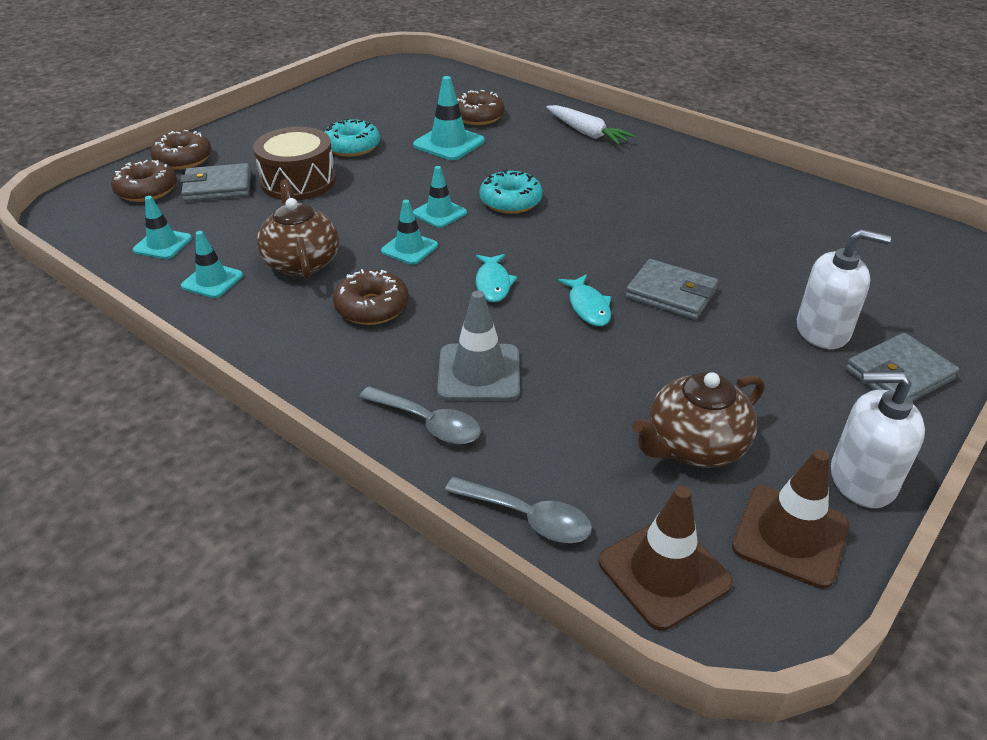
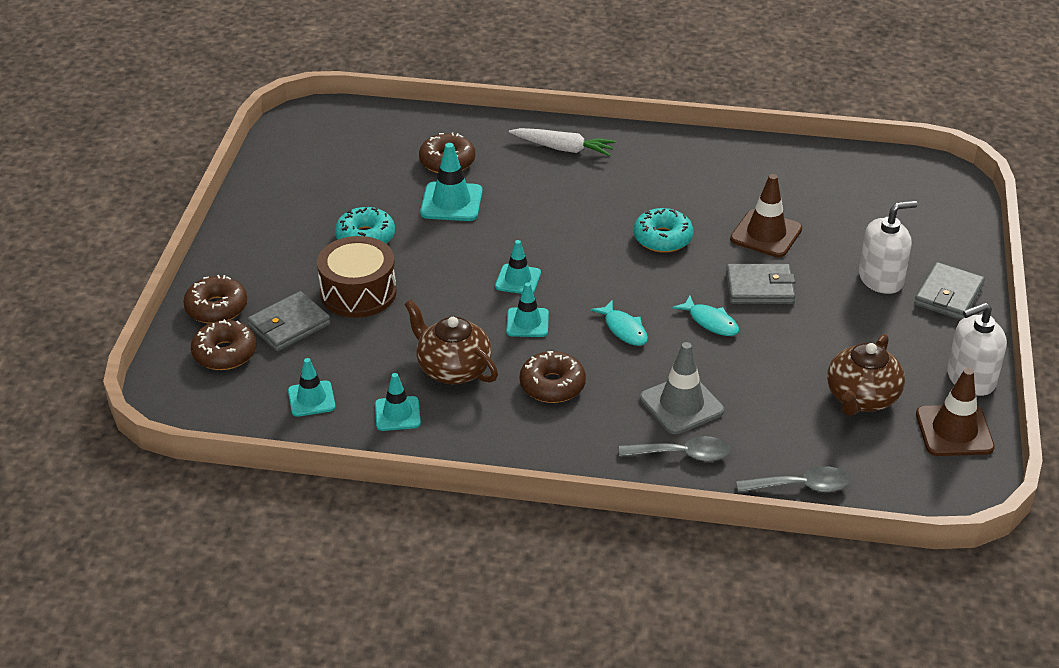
camera: 30 degrees left, 0 degrees up
(510, 201) = (565, 246): turquoise donut -> turquoise donut (662, 238)
(664, 572) = (902, 483): brown traffic cone -> brown traffic cone (766, 234)

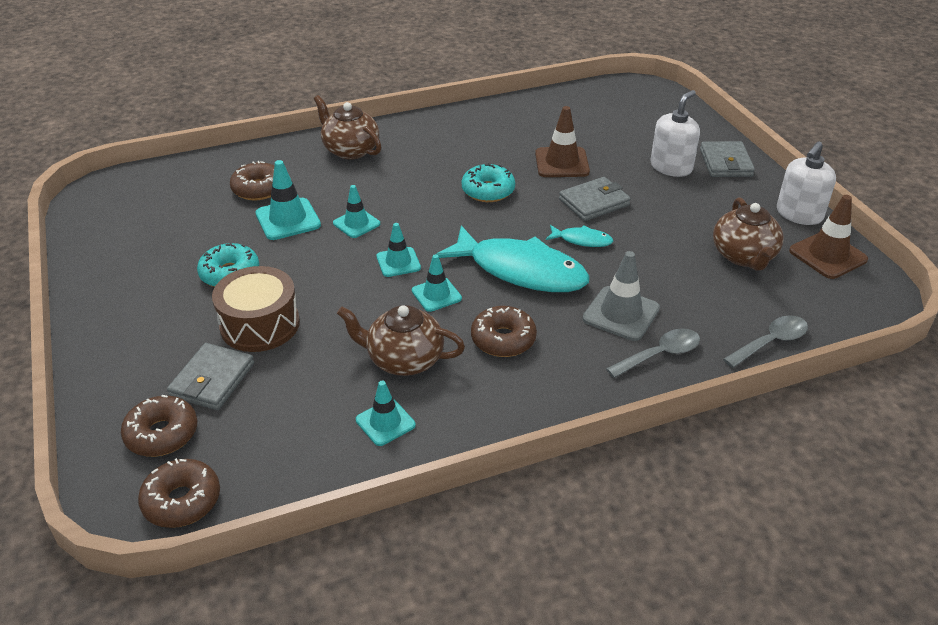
camera: 30 degrees left, 0 degrees up
(216, 308) = (122, 392): brown donut -> brown donut (182, 501)
(311, 399) = (288, 443): turquoise traffic cone -> turquoise traffic cone (356, 223)
(563, 148) = (350, 150): white carrot -> brown teapot
(624, 329) = (520, 270): turquoise fish -> turquoise fish, size x2.24

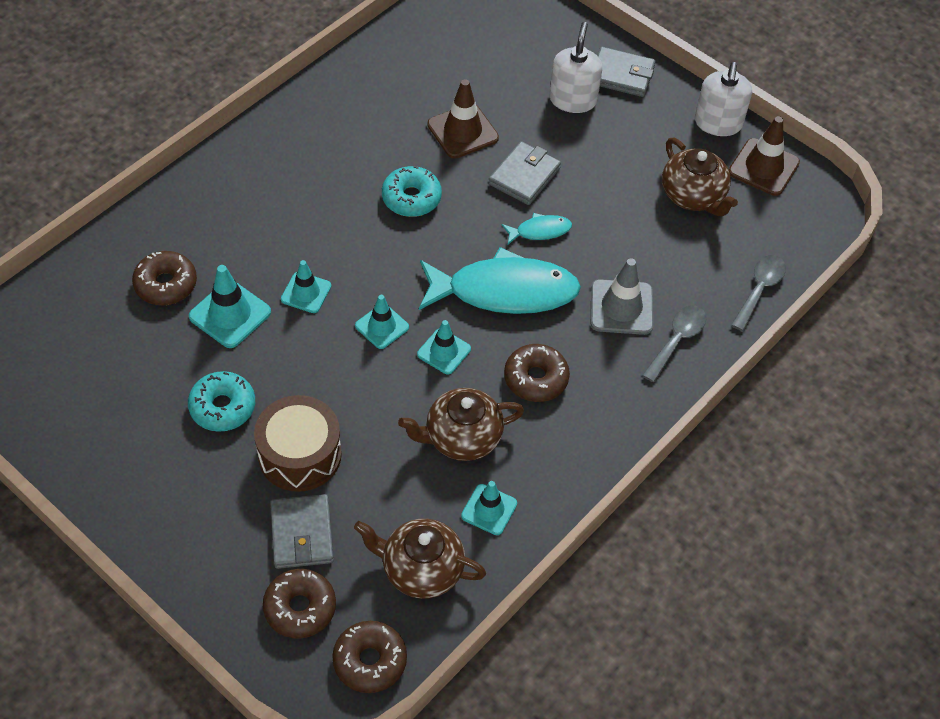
camera: 30 degrees left, 15 degrees up
(350, 150) = (227, 191): brown teapot -> brown teapot (421, 569)
(725, 163) = (621, 75): grey wallet -> grey wallet turned 45 degrees counterclockwise

